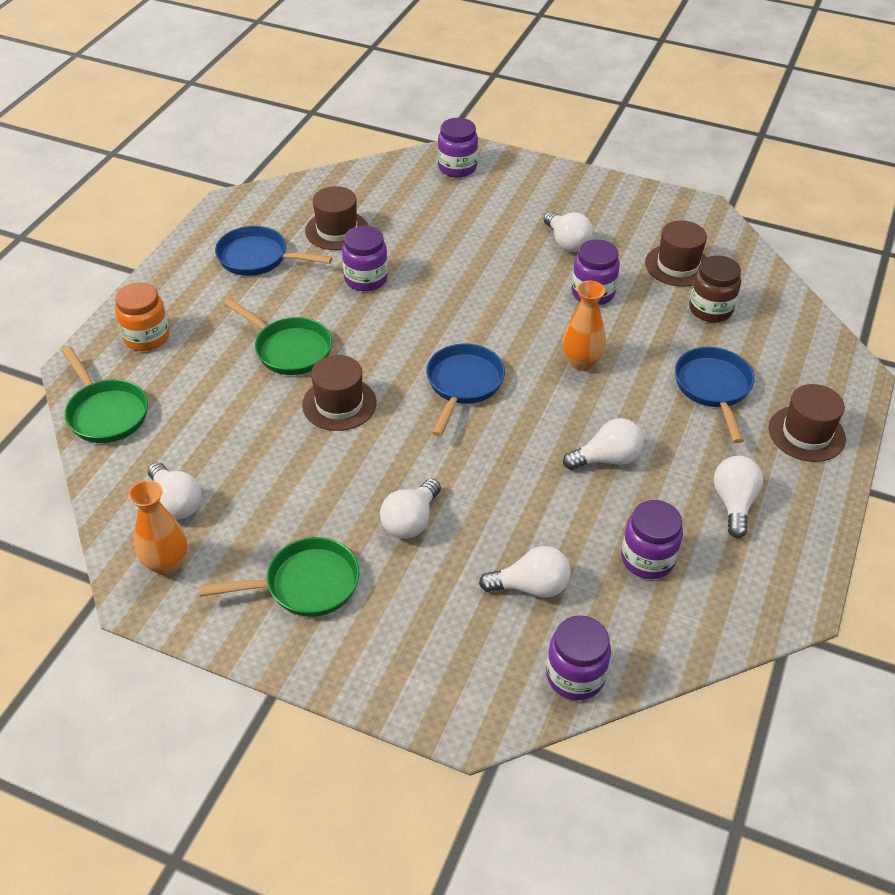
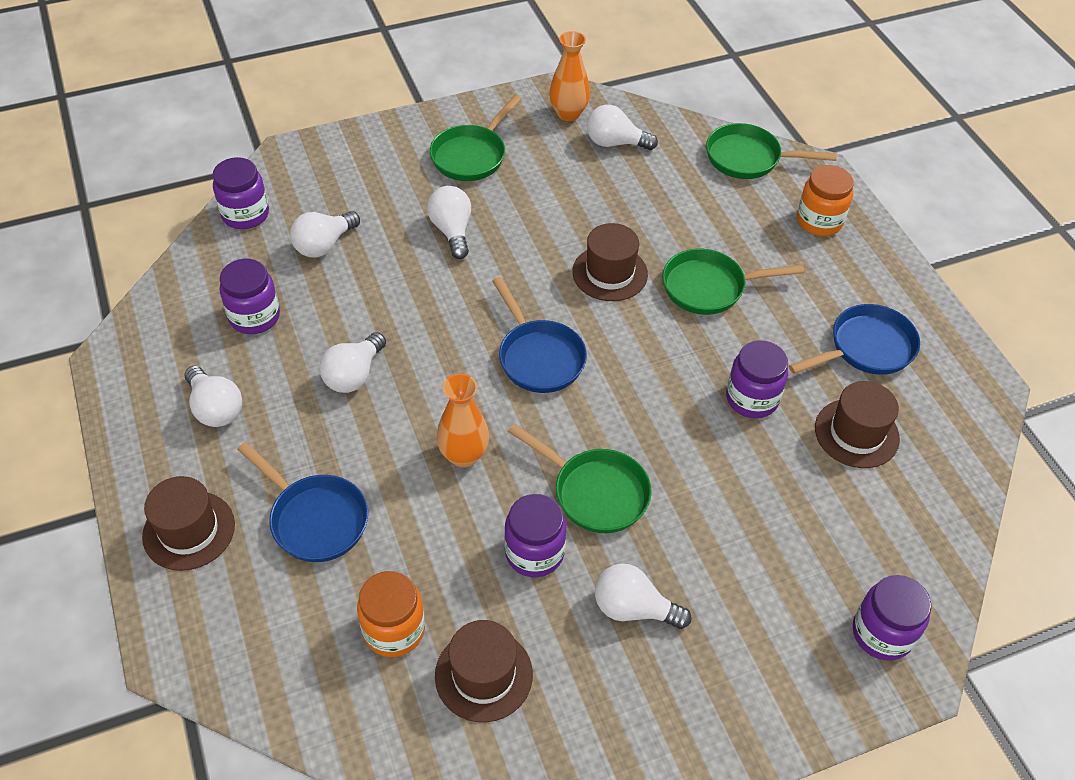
camera: 135 degrees right, 5 degrees up
(523, 296) = (595, 492): none -> green pan
(710, 309) = (394, 630): brown jar -> orange jar

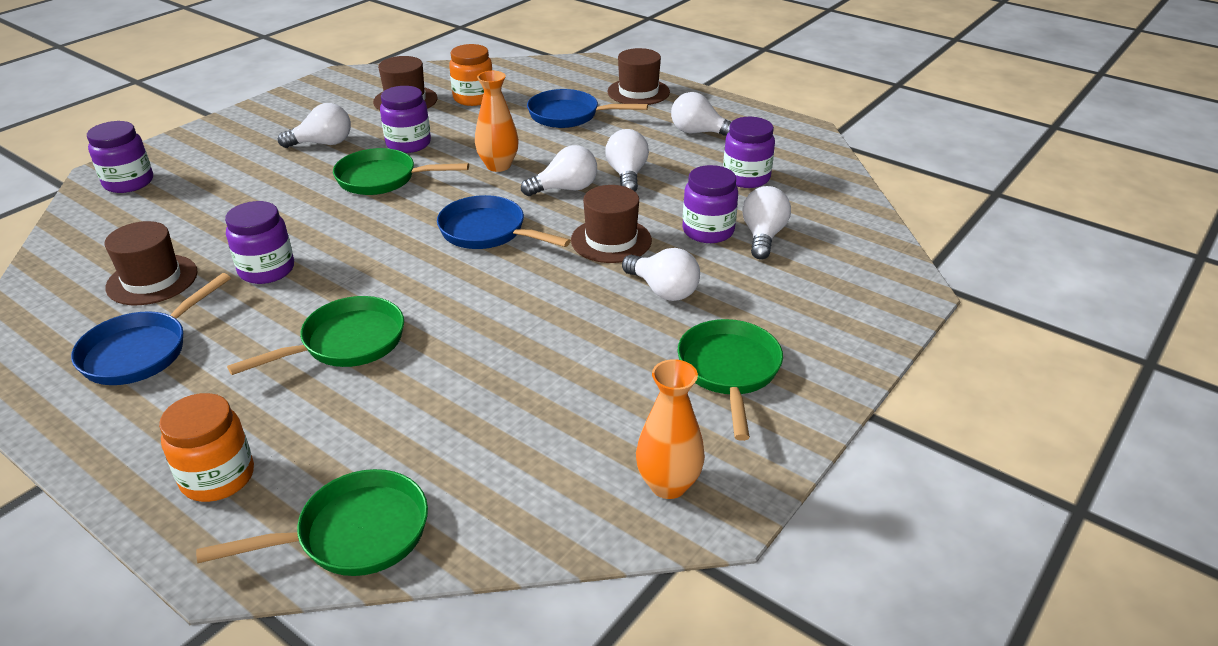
camera: 150 degrees right, 15 degrees down
(245, 214) = (862, 231): purple jar -> purple jar (708, 231)
(610, 273) = (467, 315): brown hat -> brown hat (611, 240)
(615, 143) = (568, 469): white light bulb -> white light bulb (565, 189)

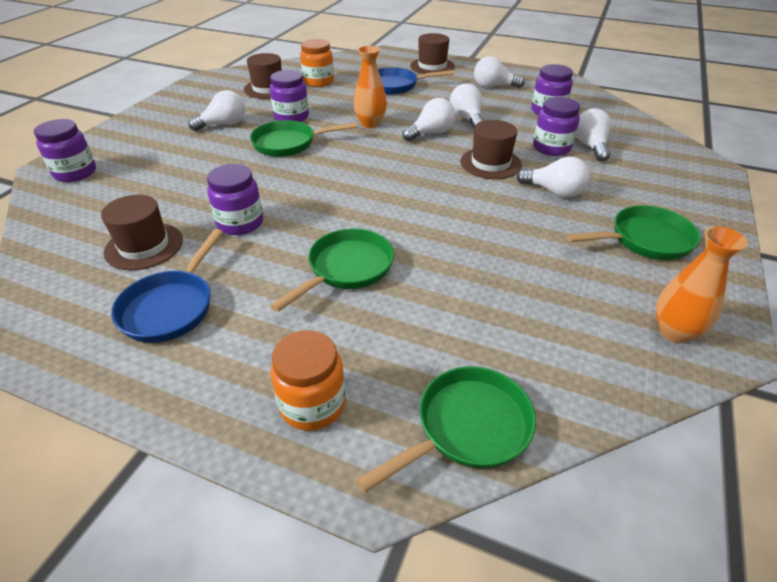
camera: 15 degrees left, 5 degrees up
(487, 232) = (397, 170): blue pan -> none
(729, 371) = (645, 240): green pan -> green pan turned 90 degrees clockwise

